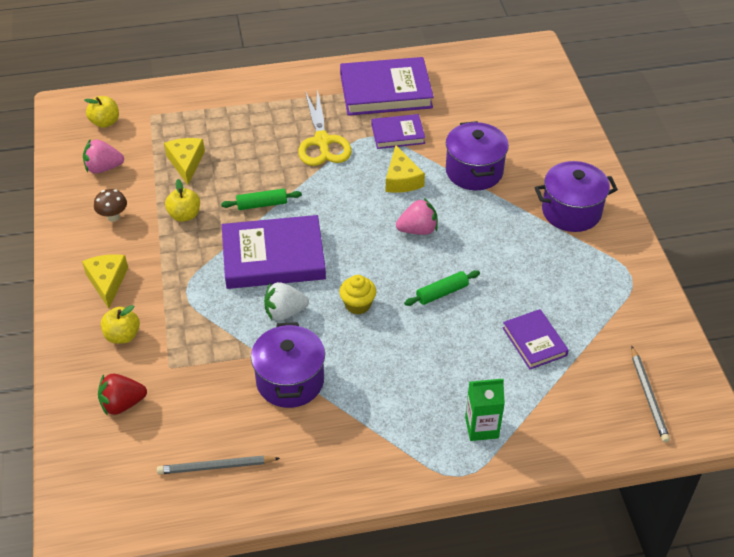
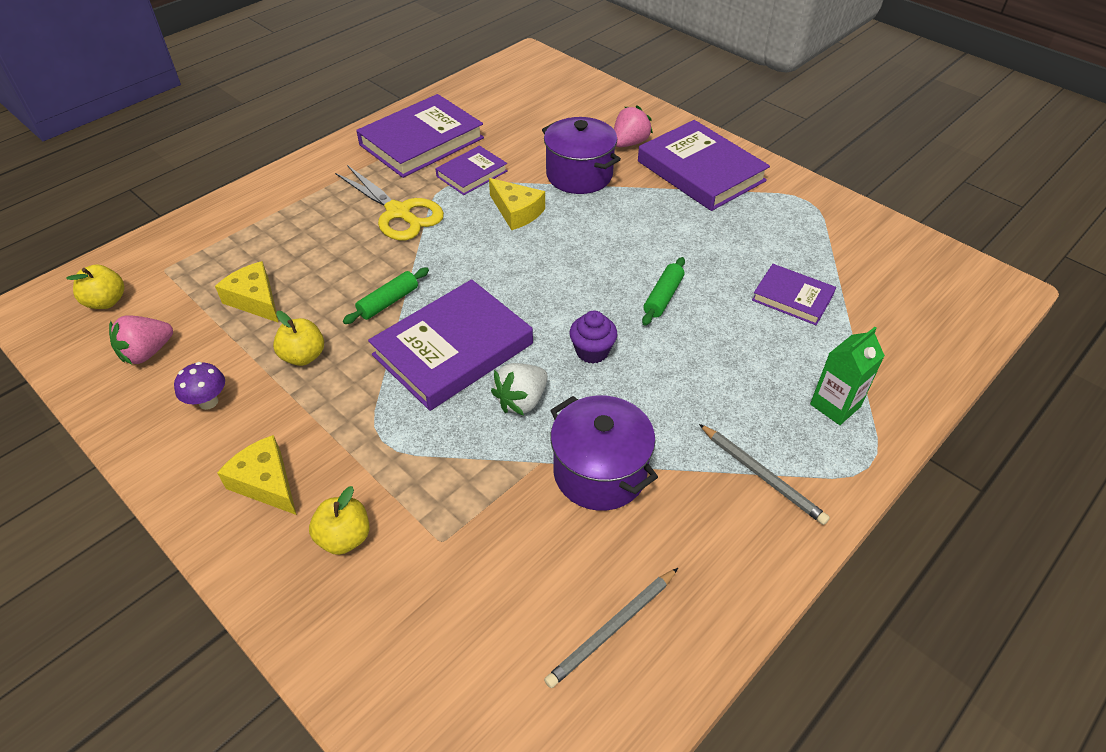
camera: 35 degrees left, 0 degrees up
(113, 217) = (208, 402): brown mushroom -> purple mushroom
(122, 404) = (420, 625): red strawberry -> none
(358, 304) = (592, 351): yellow cupcake -> purple cupcake
(418, 230) = (579, 250): pink strawberry -> pink strawberry (629, 143)
(571, 211) = (701, 171): purple pot -> purple book
(648, 396) = (935, 294): grey pencil -> grey pencil (762, 476)

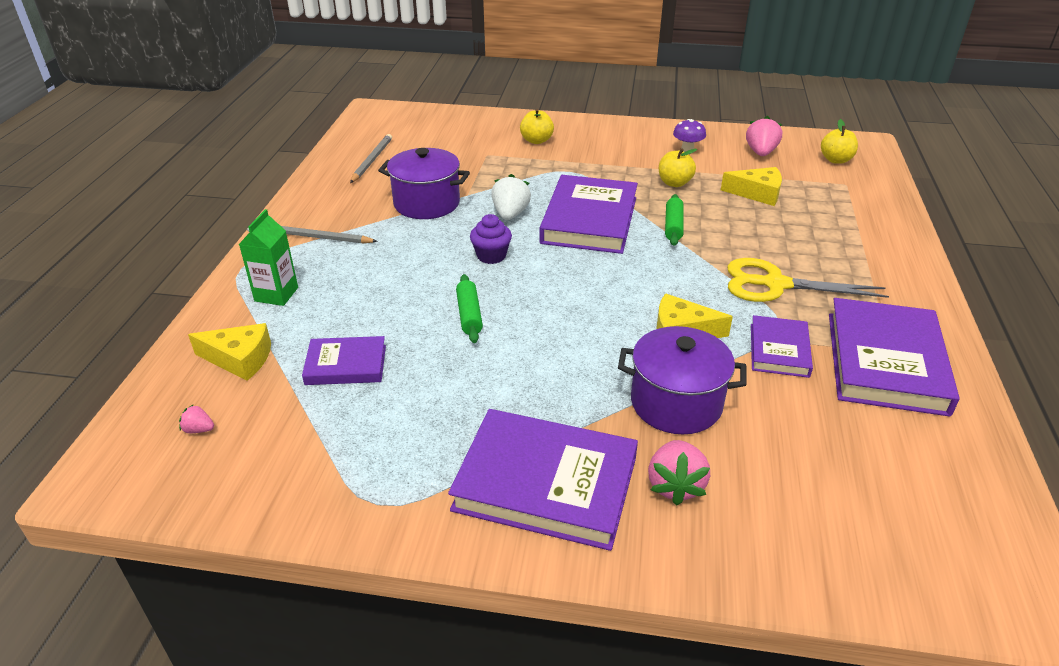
camera: 145 degrees right, 10 degrees down
(266, 482) = (603, 140): yellow cheese -> yellow cheese (240, 359)
(924, 294) = (199, 429): none -> pink strawberry

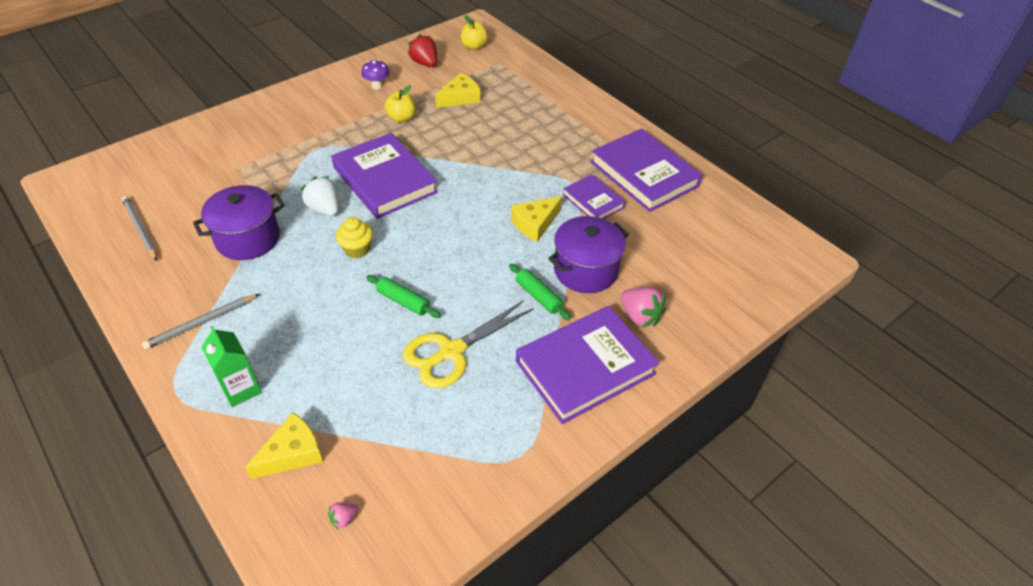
camera: 50 degrees left, 10 degrees up
(346, 365) = (374, 395): purple book -> none
(491, 256) = (357, 249): purple cupcake -> yellow cupcake
(536, 140) = (257, 134): yellow apple -> none
(673, 226) = (442, 152): green rolling pin -> green rolling pin (538, 296)
(760, 153) = (425, 63): pink strawberry -> red strawberry
(775, 284) = (544, 159): yellow scissors -> yellow scissors (452, 351)

